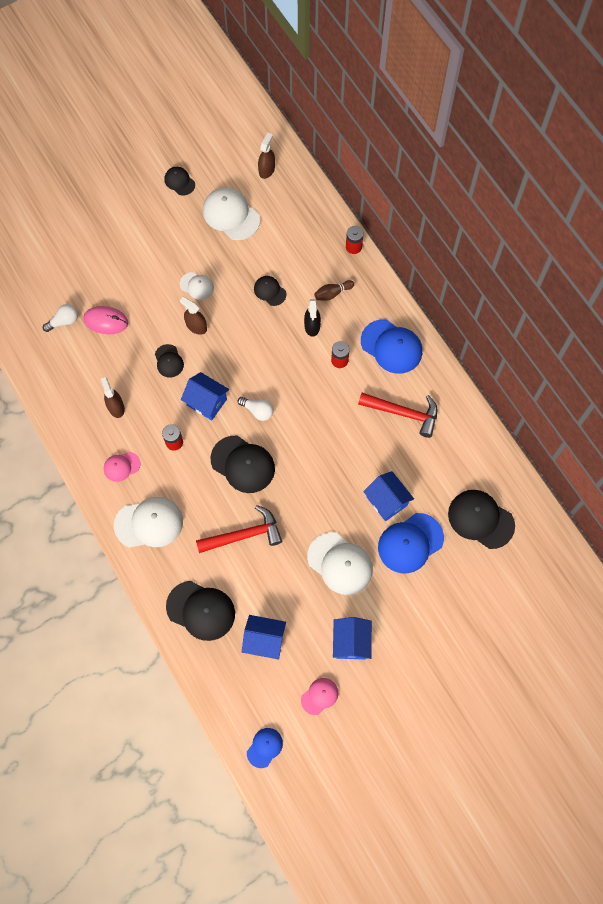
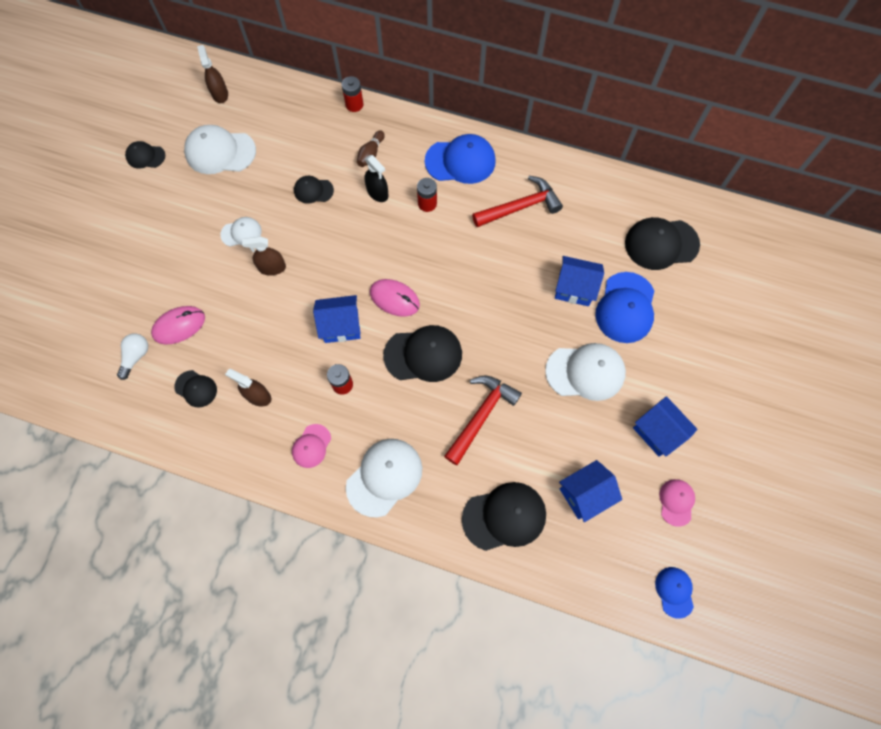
camera: 40 degrees left, 0 degrees up
(169, 361) = (273, 316): black cap -> black cap (196, 388)
(257, 411) = (394, 298): white light bulb -> pink mouse

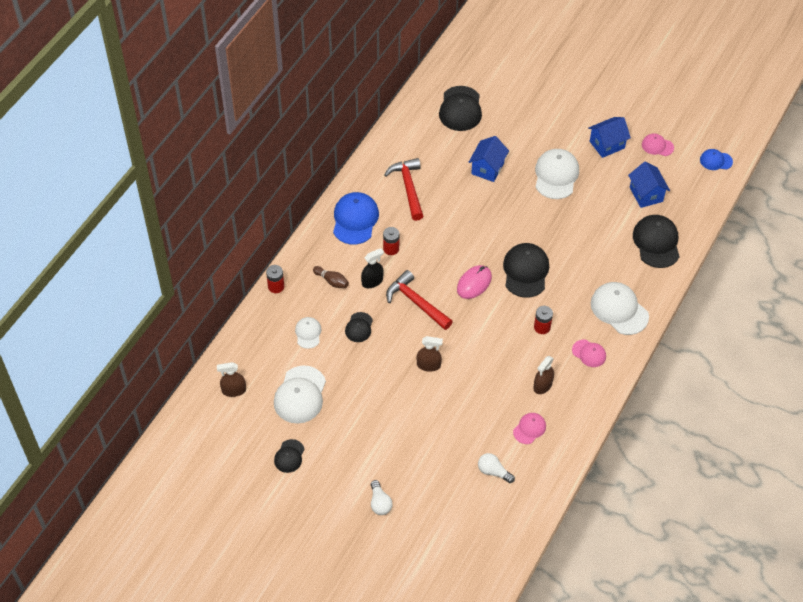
camera: 80 degrees left, 15 degrees down
(93, 248) = (380, 503): none -> white light bulb
(179, 326) = (470, 438): pink mouse -> none
(196, 388) = (529, 429): black cap -> pink cap
(241, 233) = (389, 385): white cap -> white cap (308, 333)
(272, 268) = (428, 365): brown spray bottle -> brown spray bottle turned 90 degrees counterclockwise
(341, 326) = (491, 322): blue house -> none
(481, 416) = (580, 243): red hammer -> red hammer (416, 302)
(625, 308) = (509, 141): blue cap -> none

